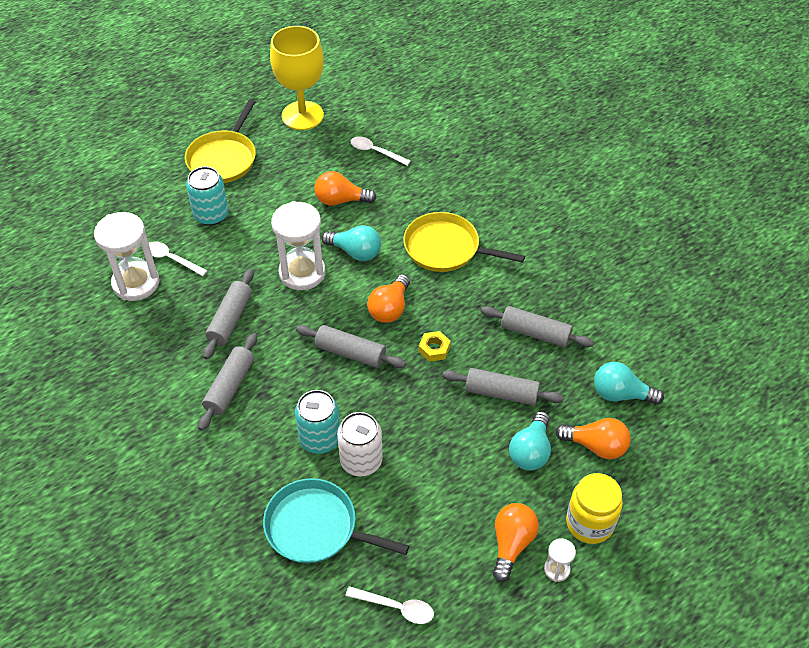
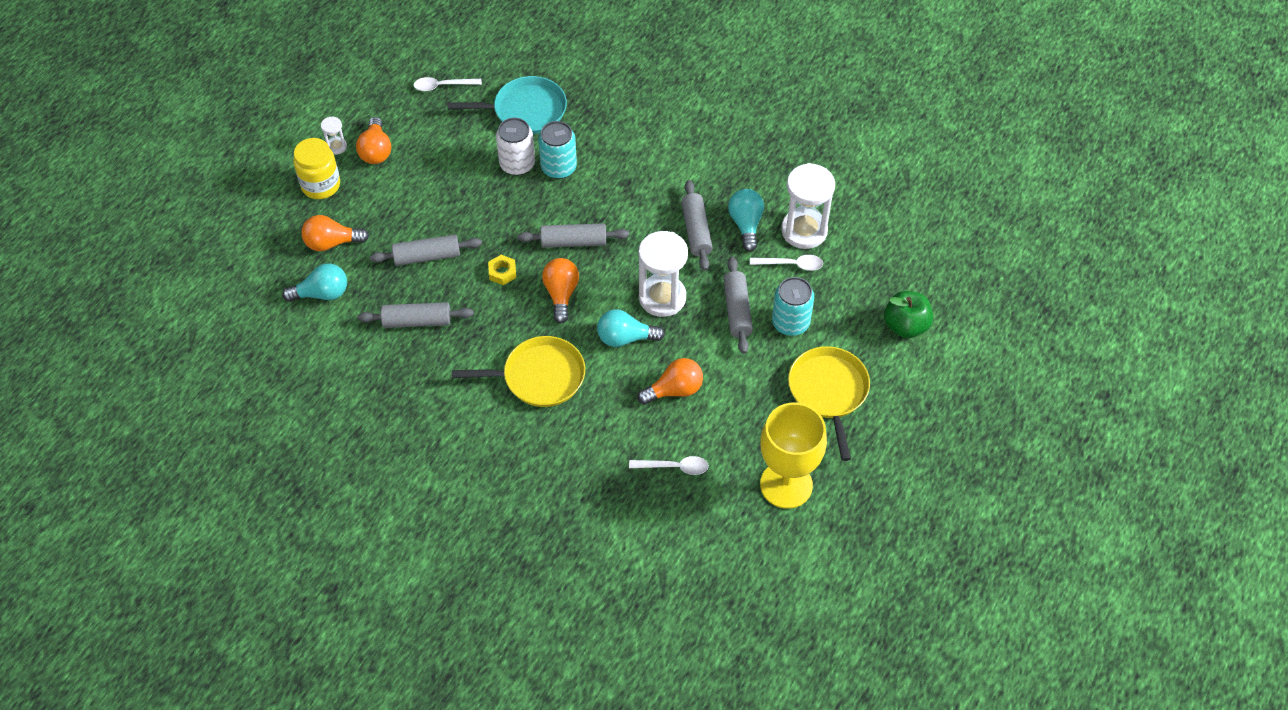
camera: 155 degrees right, 5 degrees up
(124, 181) = (905, 326): none -> green apple
(230, 387) = (656, 178): grey rolling pin -> grey rolling pin (737, 310)
(530, 451) = (385, 219): turquoise light bulb -> turquoise light bulb (746, 224)

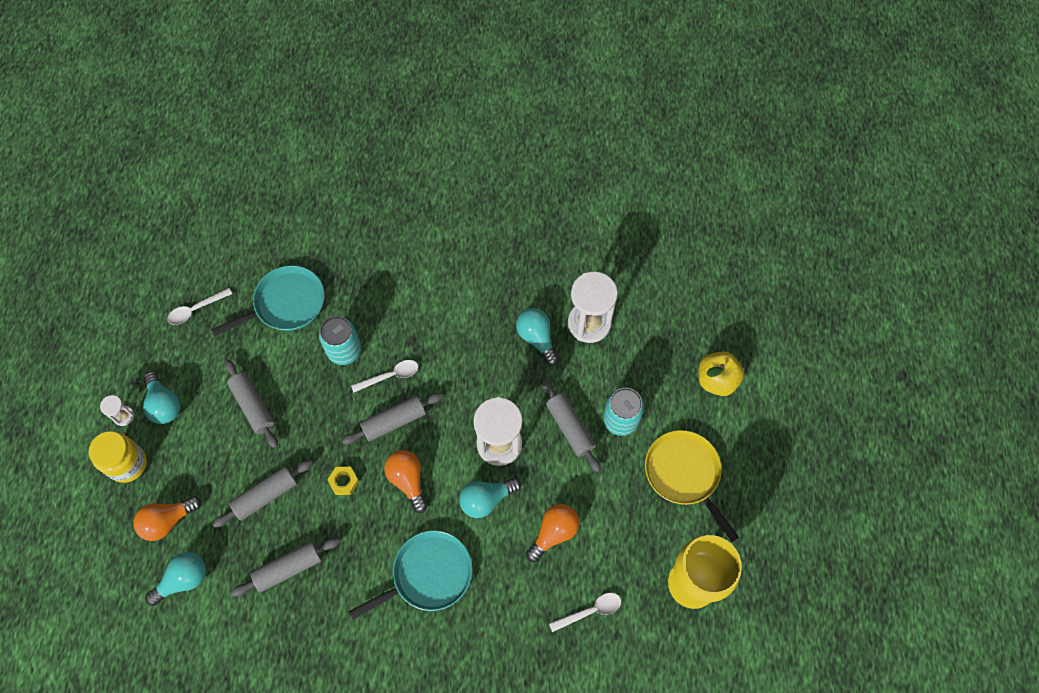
camera: 25 degrees left, 10 degrees up
(376, 151) = (164, 404): orange light bulb -> turquoise light bulb
(517, 164) = (304, 363): white can -> none
(539, 376) = (428, 574): yellow pan -> turquoise pan
(696, 231) = (497, 363): grey rolling pin -> grey rolling pin (253, 406)
(791, 264) = (594, 361): white spoon -> white spoon (390, 376)
(905, 326) = (716, 380): green apple -> yellow apple

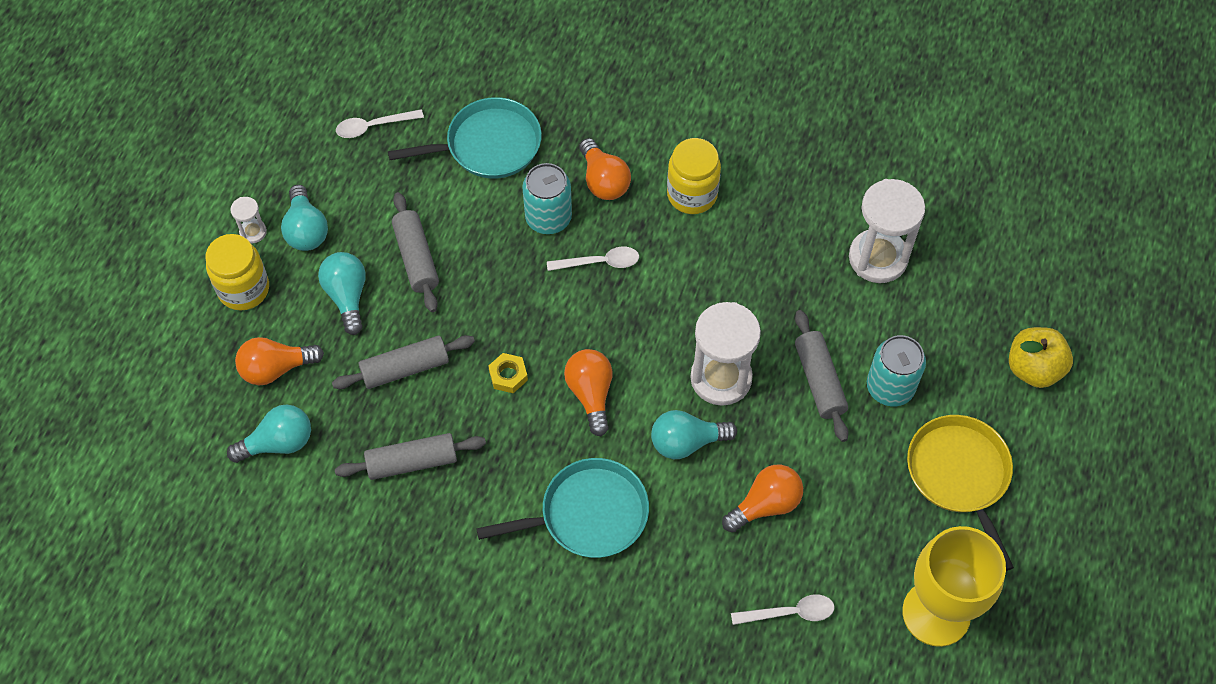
camera: 15 degrees right, 5 degrees down
(378, 311) = (603, 181): none -> orange light bulb
(394, 421) = (590, 318): grey rolling pin -> none
(445, 306) = (692, 194): none -> yellow jar
(537, 338) = (803, 261): turquoise light bulb -> turquoise light bulb (347, 296)

